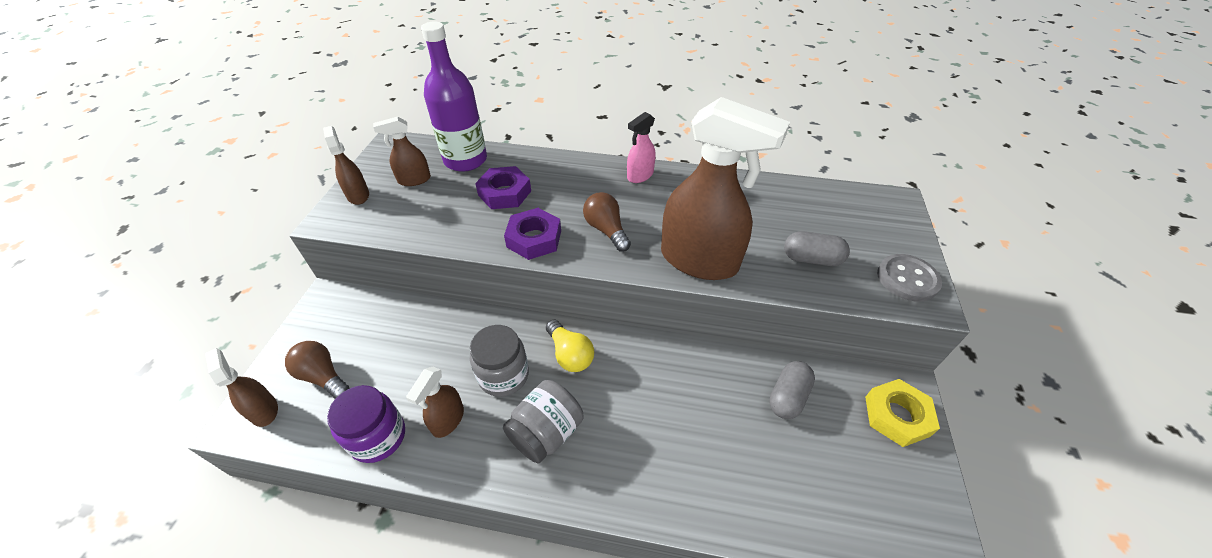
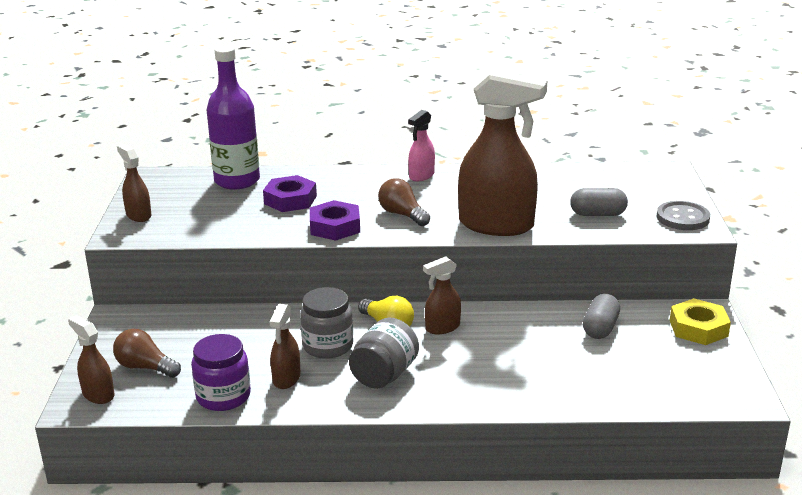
camera: 10 degrees left, 20 degrees down
(414, 180) = (191, 199): brown spray bottle -> brown spray bottle (442, 327)

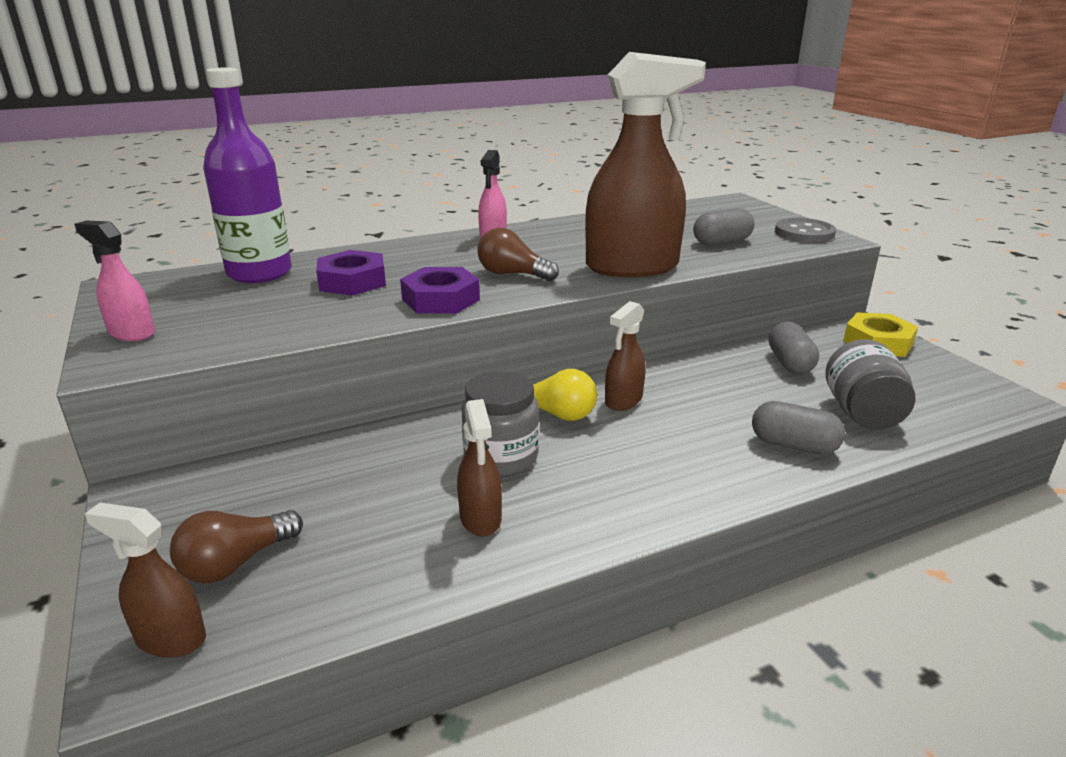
camera: 25 degrees left, 0 degrees up
(138, 215) = (131, 333): brown spray bottle -> pink spray bottle
(145, 367) = (236, 563): brown light bulb -> brown light bulb turned 45 degrees counterclockwise
(223, 396) = (403, 574): purple jar -> none
(384, 375) = (610, 476): grey jar -> grey jar (862, 413)
(528, 387) = (793, 445): none -> grey capsule

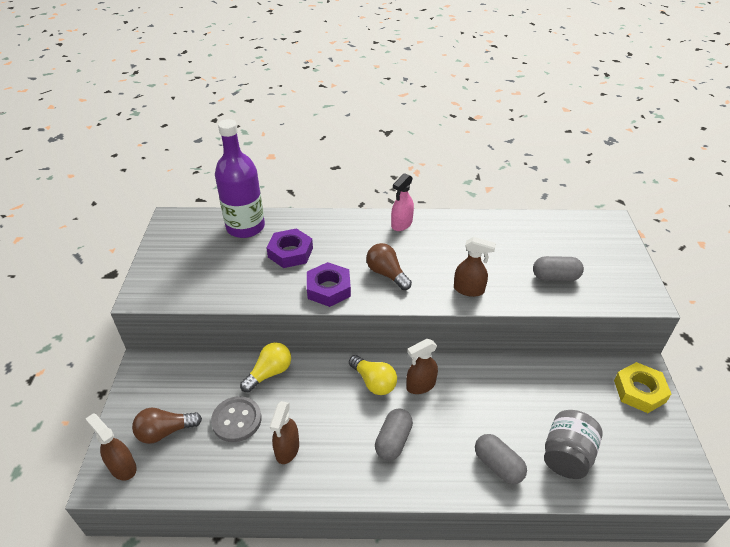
camera: 25 degrees right, 15 degrees up
(131, 333) = (159, 270): pink spray bottle -> none
(385, 444) = (269, 373): none -> yellow light bulb
(501, 457) = (323, 407): grey jar -> none
(632, 267) = (469, 290): brown spray bottle -> brown spray bottle, size x0.47
(790, 363) = (555, 389): grey capsule -> grey capsule (393, 441)
(804, 233) = (629, 283): grey button -> grey button (236, 420)

